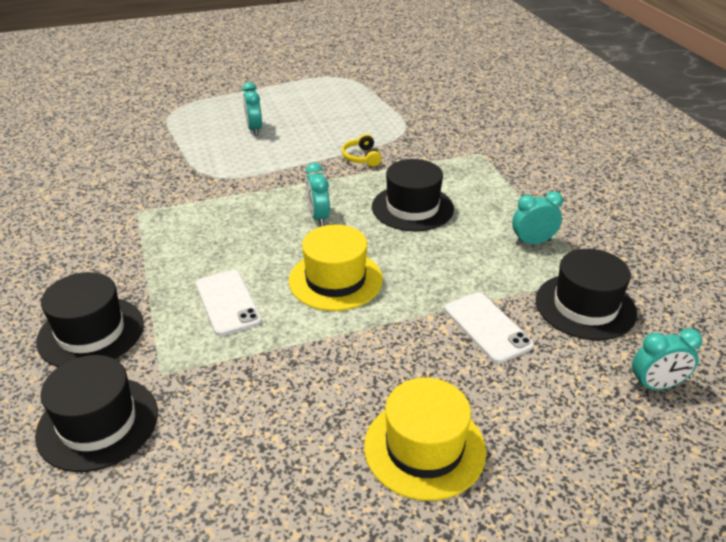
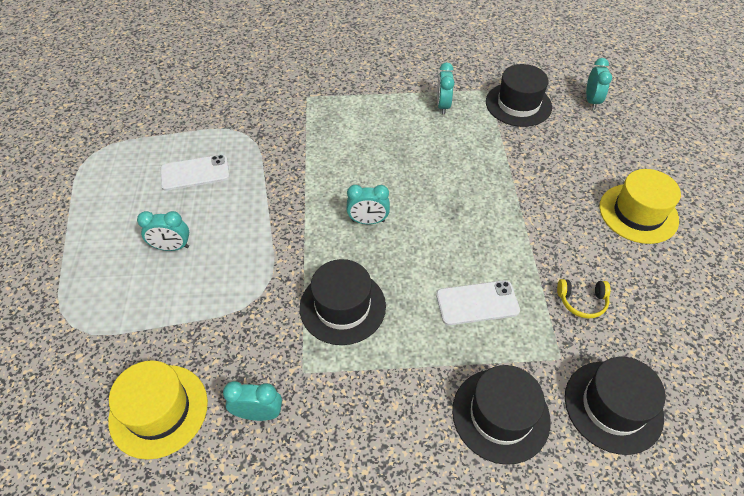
camera: 75 degrees left, 15 degrees up
(98, 198) = (258, 413): none -> turquoise clock
(335, 280) = (462, 225): yellow hat -> yellow hat (158, 410)
(362, 157) = (277, 172): yellow headphones -> yellow headphones (582, 301)
(412, 208) = (375, 157): black hat -> black hat (342, 306)
(487, 327) = (532, 155): white phone -> white phone (195, 173)

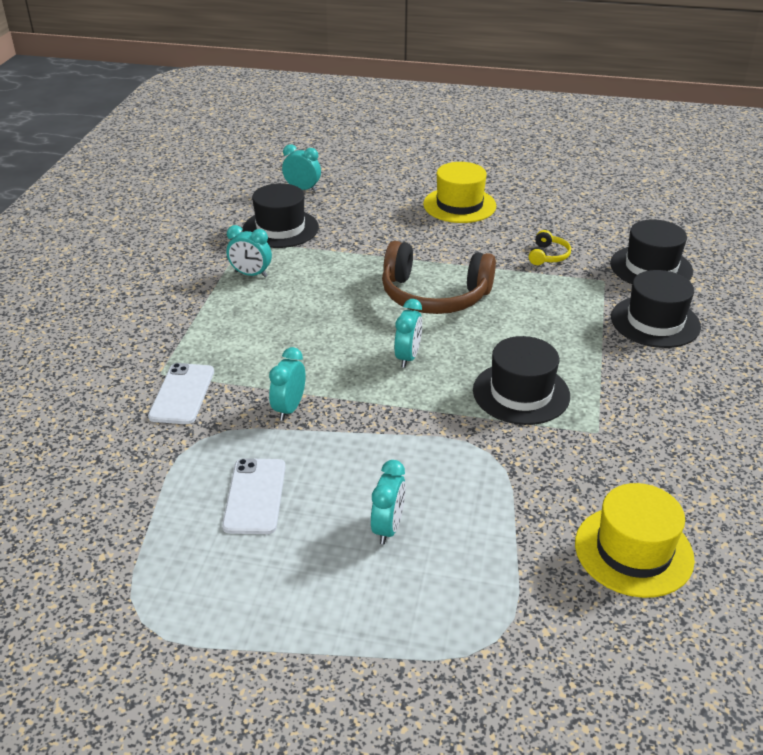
camera: 75 degrees left, 15 degrees down
(258, 413) = (643, 470): turquoise clock -> turquoise clock (289, 408)
(465, 222) = (434, 295): none -> brown headphones
(477, 303) = (536, 309): white phone -> white phone (182, 394)

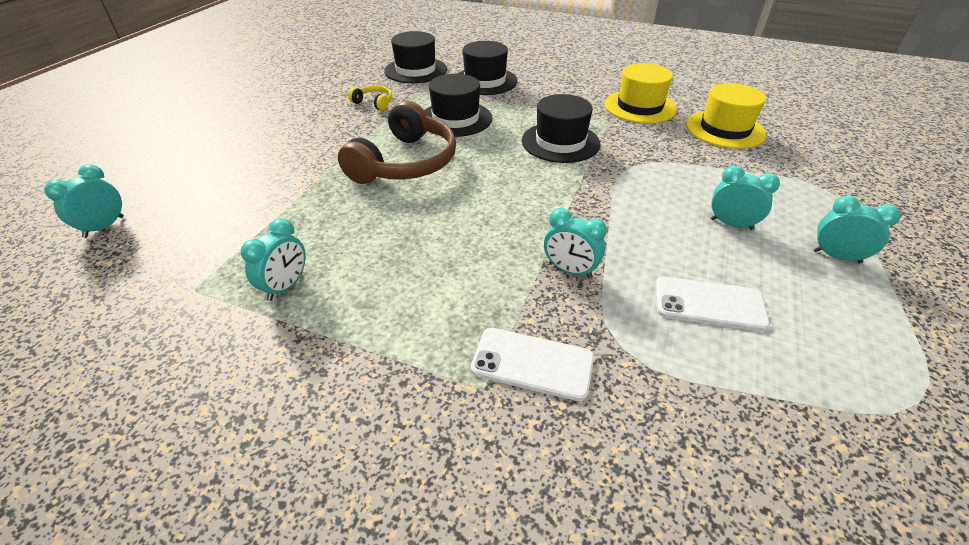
camera: 80 degrees left, 5 degrees up
(280, 228) = (190, 253): black hat -> black hat (455, 119)
(408, 357) = (499, 188): turquoise clock -> turquoise clock (836, 256)
(459, 205) = (252, 129): yellow hat -> yellow hat (639, 107)

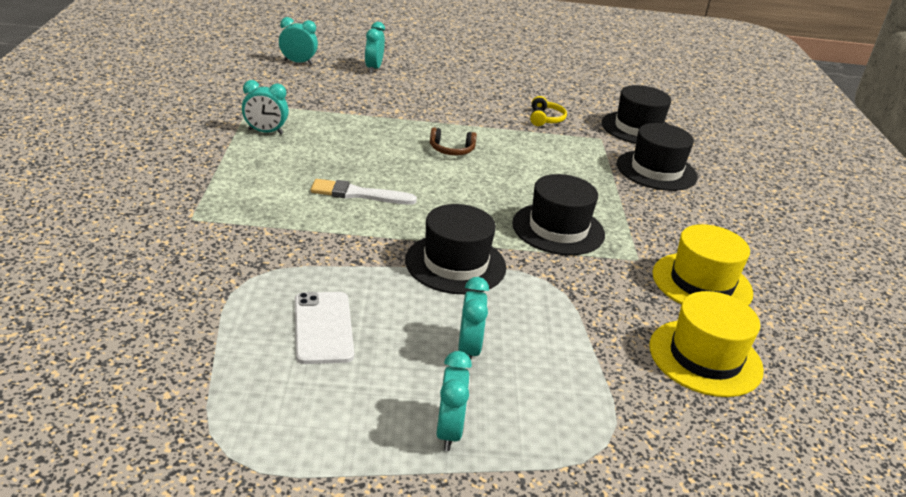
camera: 65 degrees right, 10 degrees down
(405, 162) = (451, 150): brown headphones -> brown headphones, size x0.44
(455, 119) = (553, 164): black hat -> black hat (455, 264)
(469, 237) = (358, 194): none -> white brush
(532, 363) = (220, 237): white phone -> none
(570, 270) = (337, 247): turquoise clock -> turquoise clock (373, 68)

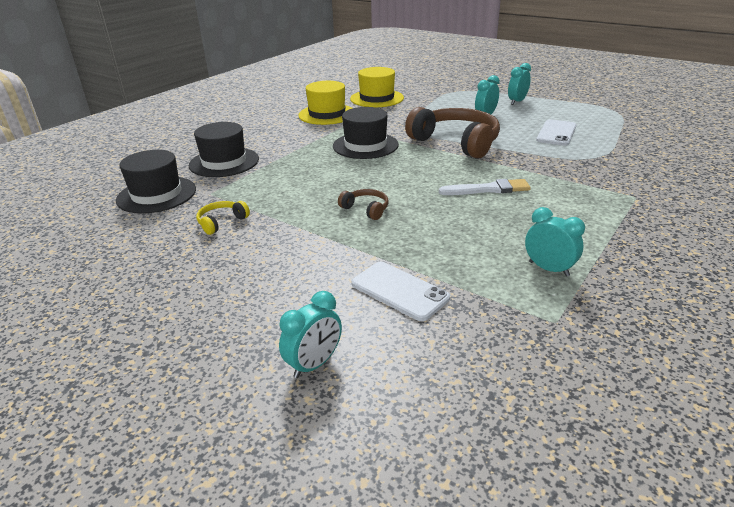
camera: 140 degrees left, 0 degrees up
(298, 62) = (433, 419): turquoise clock -> none
(358, 194) = (488, 189): white brush -> white brush turned 45 degrees counterclockwise
(361, 102) = (399, 291): none -> white phone
(455, 264) = (456, 142): black hat -> brown headphones

